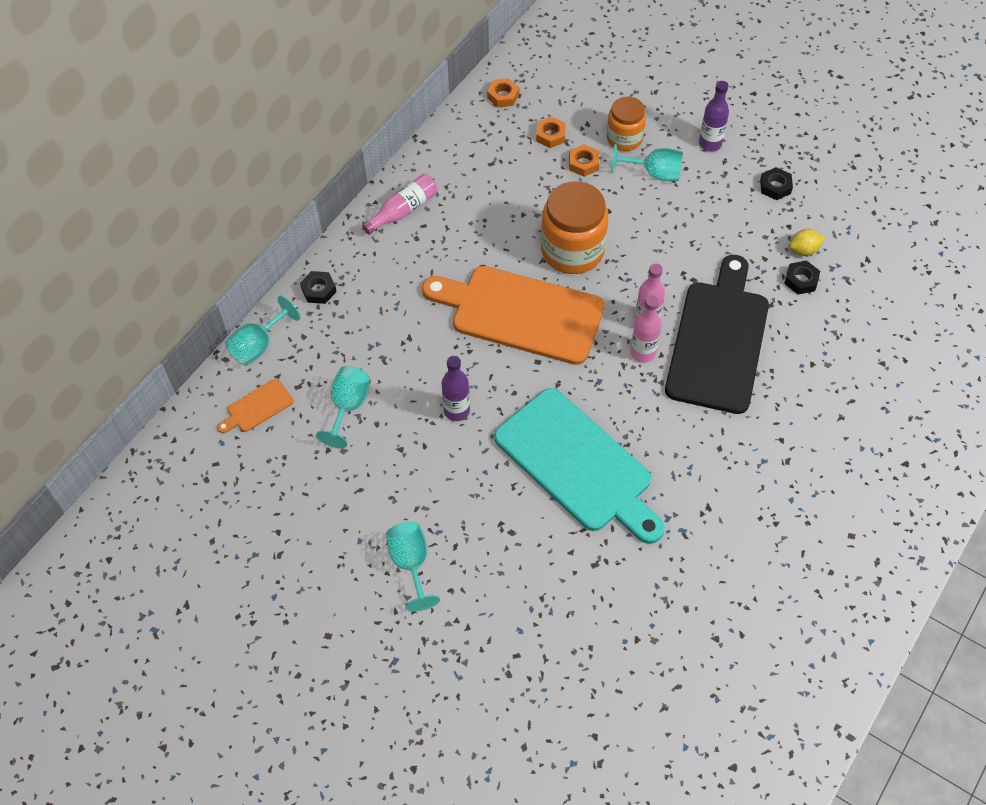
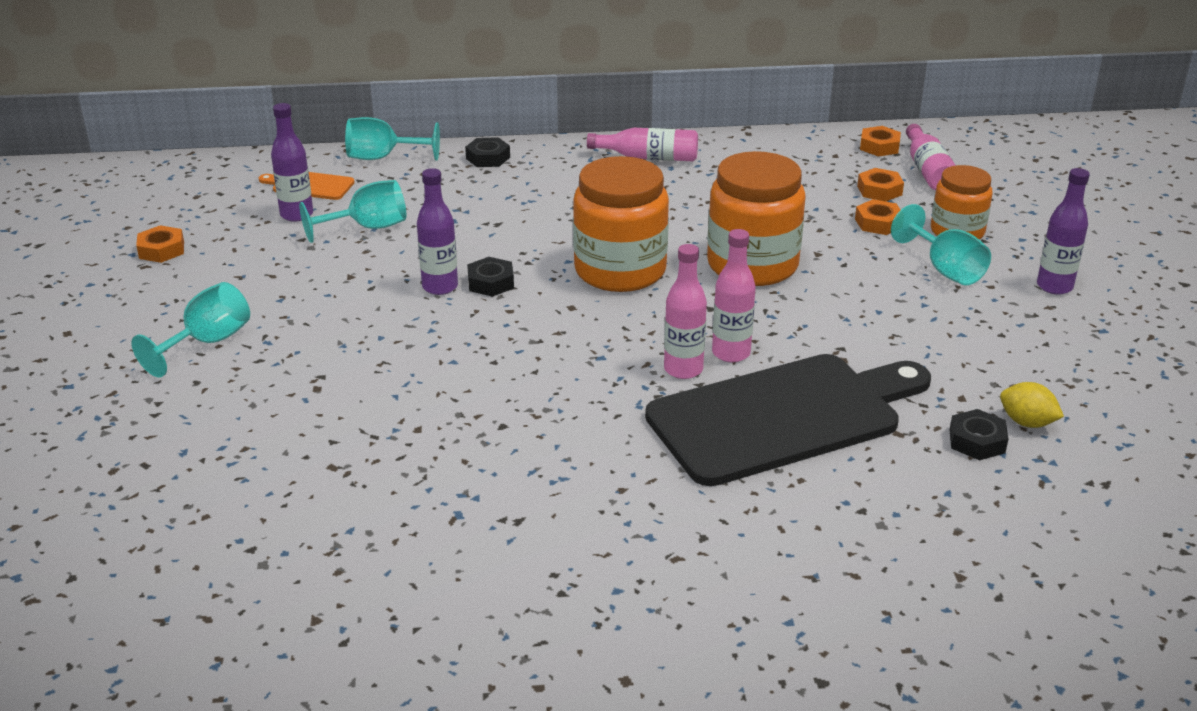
camera: 50 degrees right, 25 degrees down
(266, 535) = (161, 250): none -> orange nut
(292, 436) = (297, 215): none -> purple bottle
(521, 314) = (620, 271): orange cutting board -> orange jar
(551, 97) = (927, 171): none -> pink bottle
(578, 464) = (464, 392): turquoise cutting board -> none
(775, 187) = (1081, 358): black nut -> black nut (491, 283)

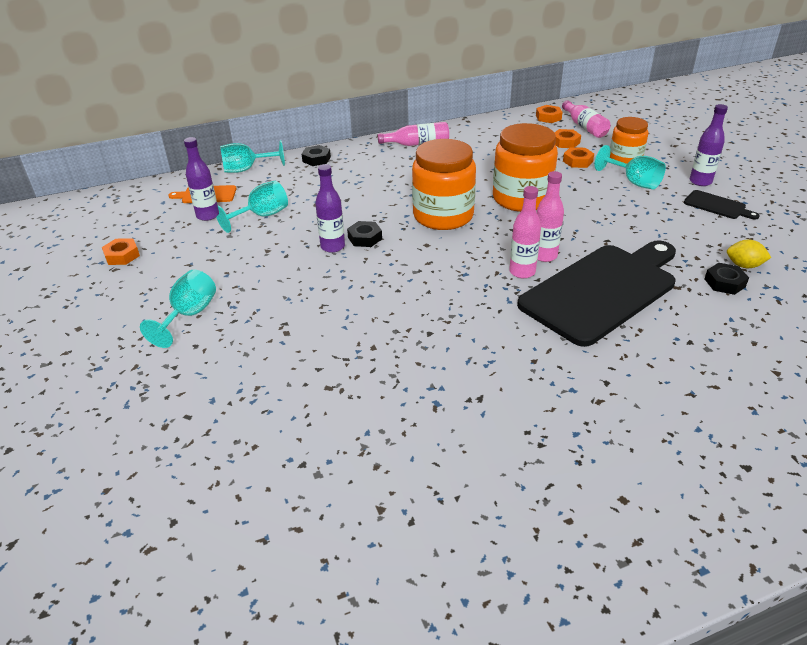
camera: 15 degrees left, 5 degrees up
(1053, 327) = (717, 206): none -> black cutting board

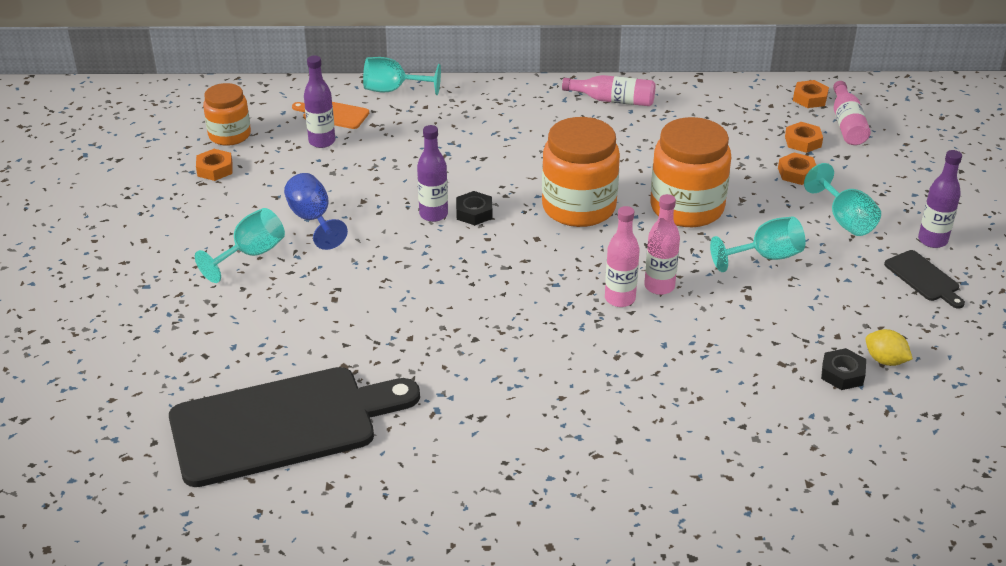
camera: 20 degrees right, 0 degrees up
(231, 274) = (313, 219): none -> blue goblet
(261, 216) = (378, 157): turquoise goblet -> turquoise goblet (765, 257)
(316, 159) = (479, 94): black nut -> none
(602, 290) = (692, 344): black cutting board -> black cutting board (282, 424)
(625, 159) = (861, 185): orange jar -> orange jar (229, 135)

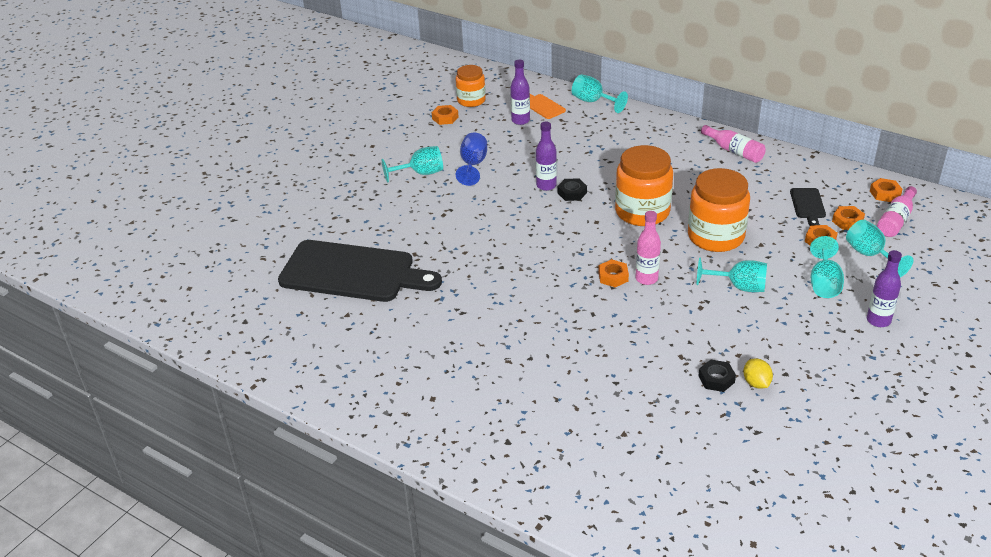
camera: 35 degrees right, 0 degrees up
(620, 299) = (613, 277): pink bottle -> orange nut
(859, 172) = (870, 255): none -> turquoise goblet
(924, 278) = (843, 342): black cutting board -> black cutting board (808, 205)

